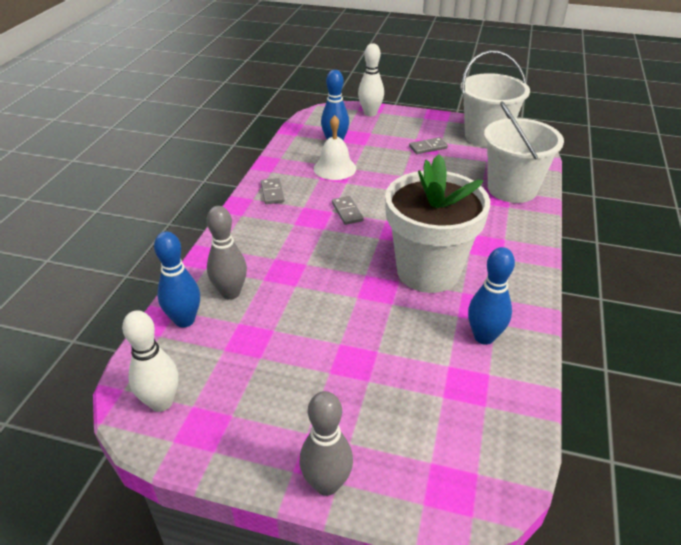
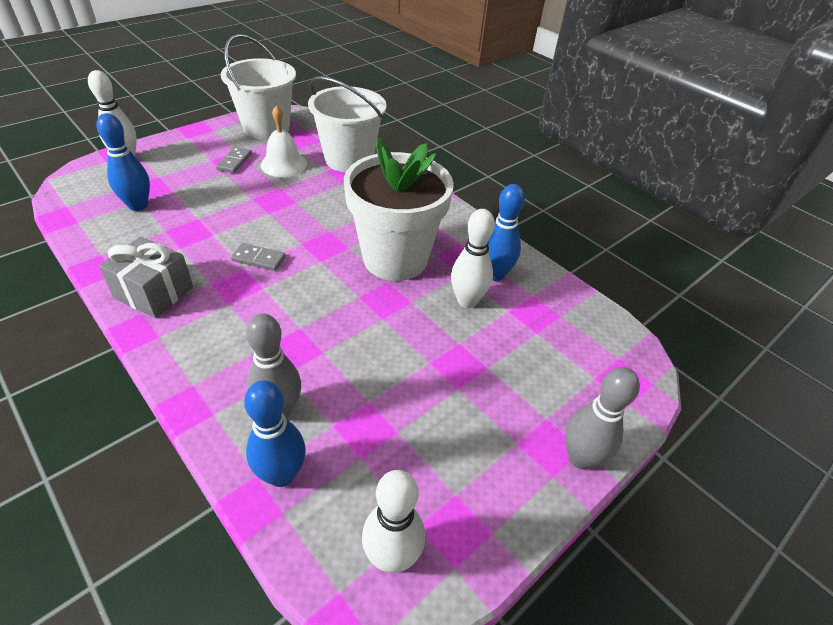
camera: 60 degrees left, 5 degrees up
(272, 193) = (154, 292): grey domino -> grey gift
(334, 168) = (179, 229): white bell -> white bell (283, 164)
(429, 334) = (467, 301): none -> white bowling pin

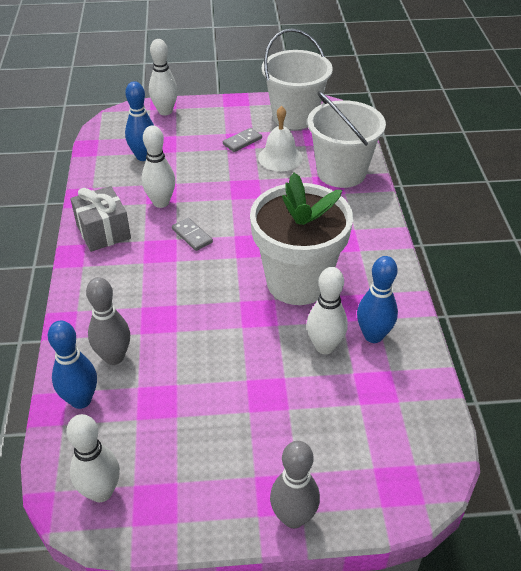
camera: 40 degrees right, 0 degrees up
(197, 241) = (161, 202): none -> white bowling pin

